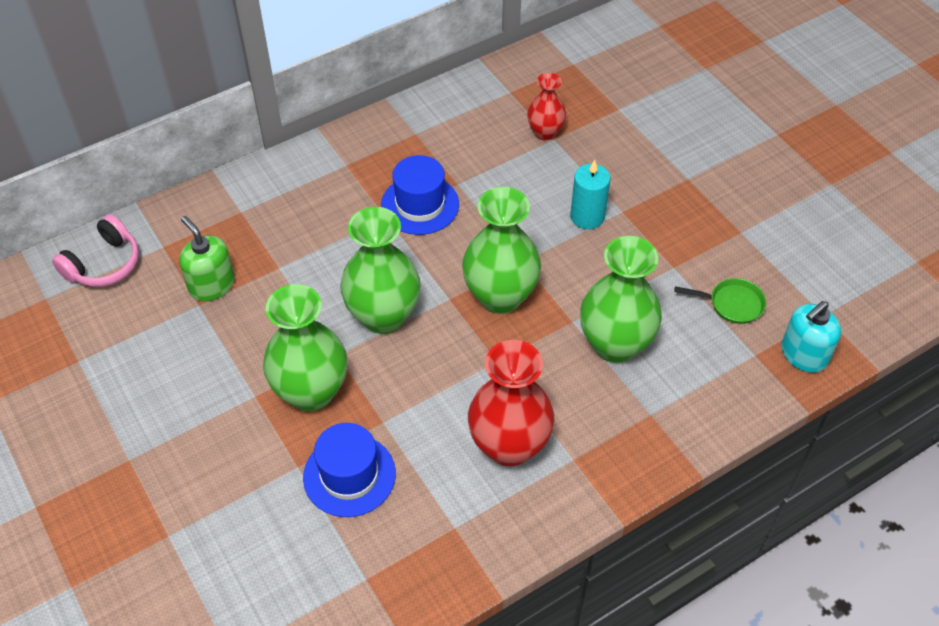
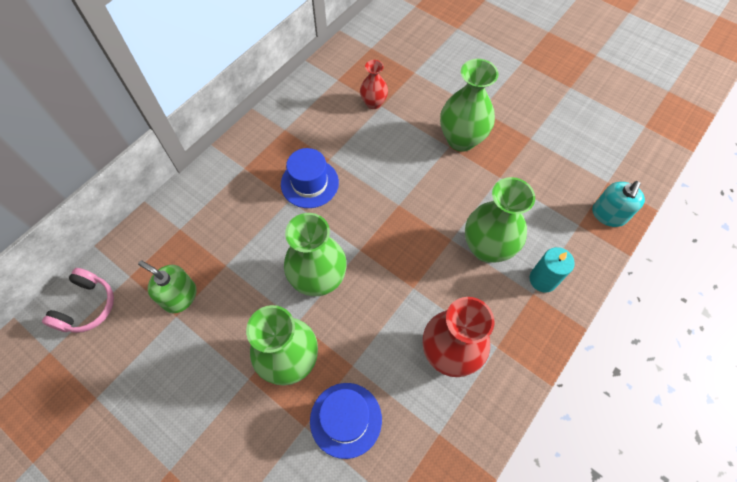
camera: 20 degrees left, 10 degrees up
(500, 296) = (394, 237): green vase -> green vase (461, 140)
(587, 216) = (427, 157): turquoise candle -> turquoise candle (543, 279)
(732, 304) = (548, 192): green pan -> none

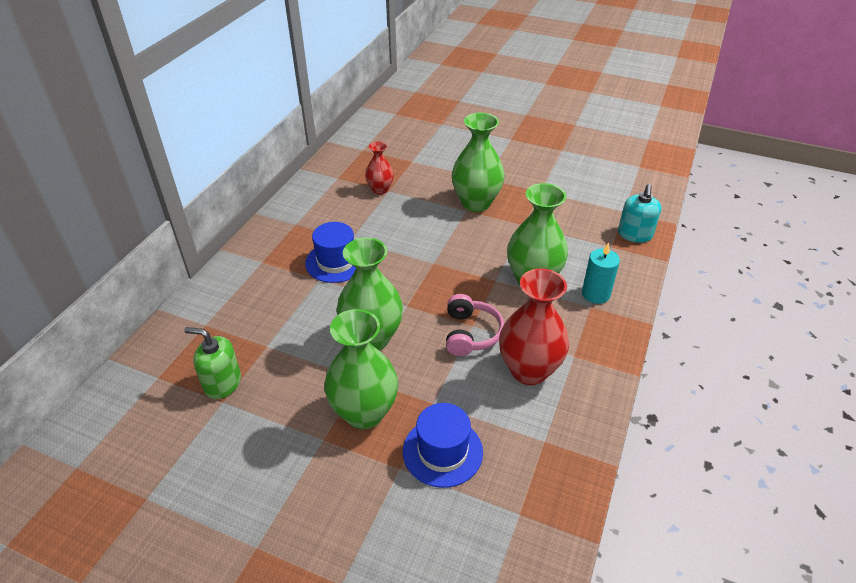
camera: 15 degrees left, 20 degrees down
(87, 306) = (114, 415): pink headphones -> pink headphones (471, 333)

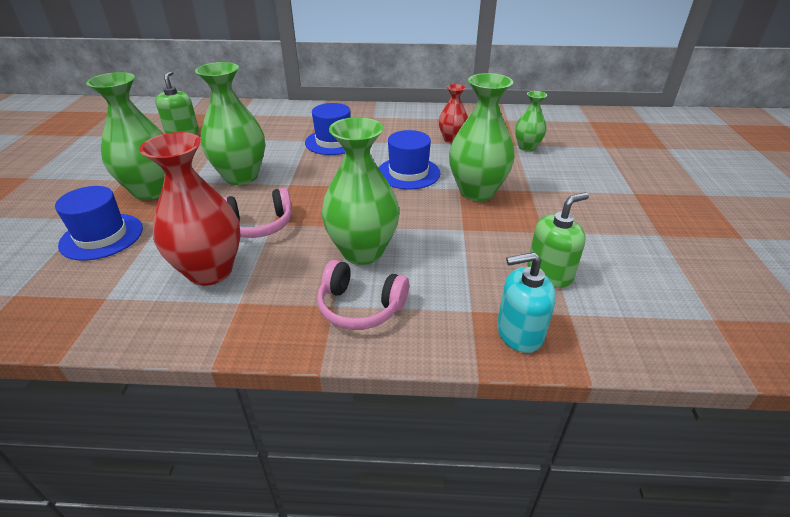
camera: 70 degrees right, 5 degrees down
(420, 157) = (527, 147): none -> green vase
(427, 229) = (408, 173): none -> blue hat
(585, 205) = (549, 273): none -> green soap dispenser
(595, 294) = (360, 307): turquoise candle -> pink headphones

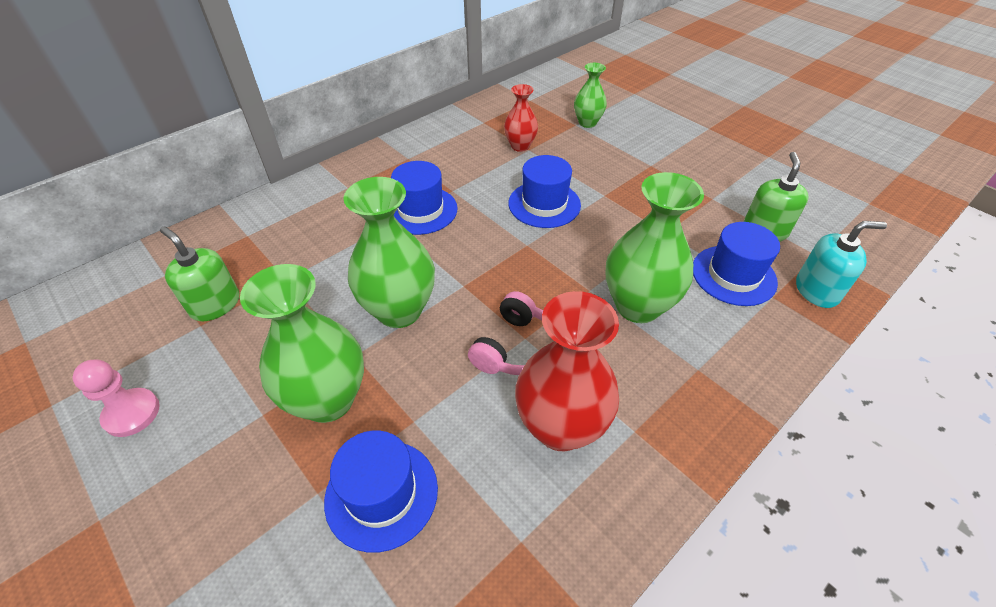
camera: 45 degrees left, 10 degrees up
(93, 152) = (132, 413): none -> pink pawn
(360, 307) = (714, 354): pink headphones -> none
(465, 280) = (733, 275): none -> blue hat
(476, 192) = (621, 190): green vase -> none
(519, 333) = (817, 290): turquoise soap dispenser -> turquoise soap dispenser turned 135 degrees counterclockwise

